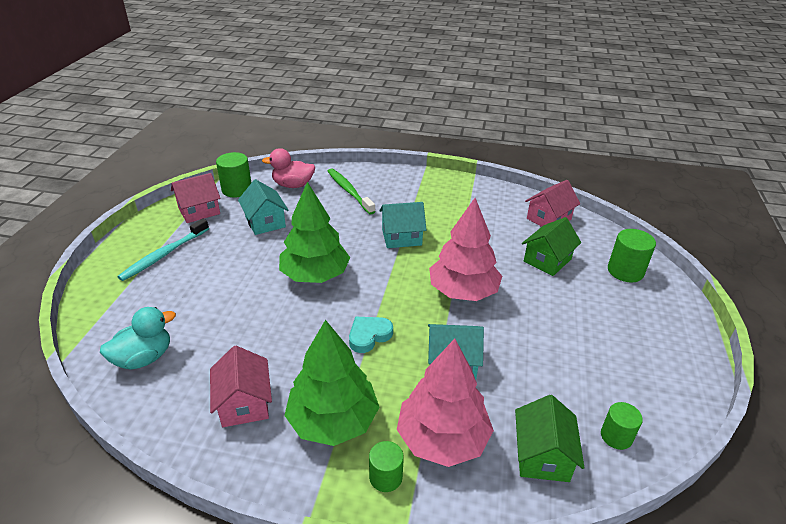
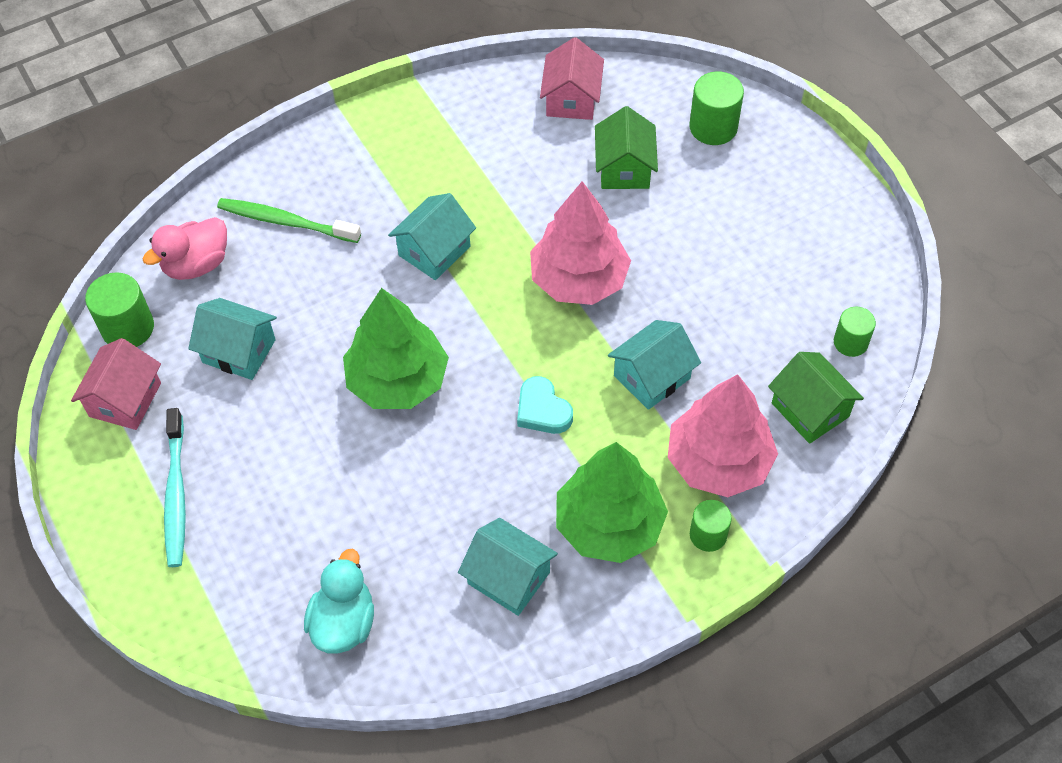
camera: 40 degrees left, 20 degrees up
(244, 403) = (509, 578): pink house -> turquoise house
(369, 336) = (542, 410): turquoise heart -> turquoise heart turned 45 degrees counterclockwise

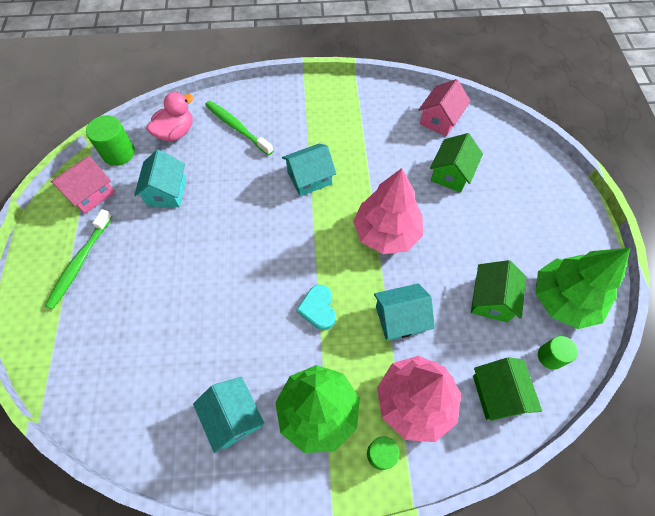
camera: 25 degrees right, 5 degrees up
(176, 493) = (80, 262): turquoise toothbrush -> green toothbrush
(196, 264) = (176, 132): pink duck -> pink duck turned 150 degrees clockwise
(239, 351) = (167, 191): turquoise house -> turquoise house turned 45 degrees clockwise
(343, 622) = (118, 395): turquoise duck -> none
(398, 380) = (243, 249): green tree -> green tree (563, 299)
(713, 127) = (521, 170): green cylinder -> none
(752, 306) = (491, 299): none -> green house

